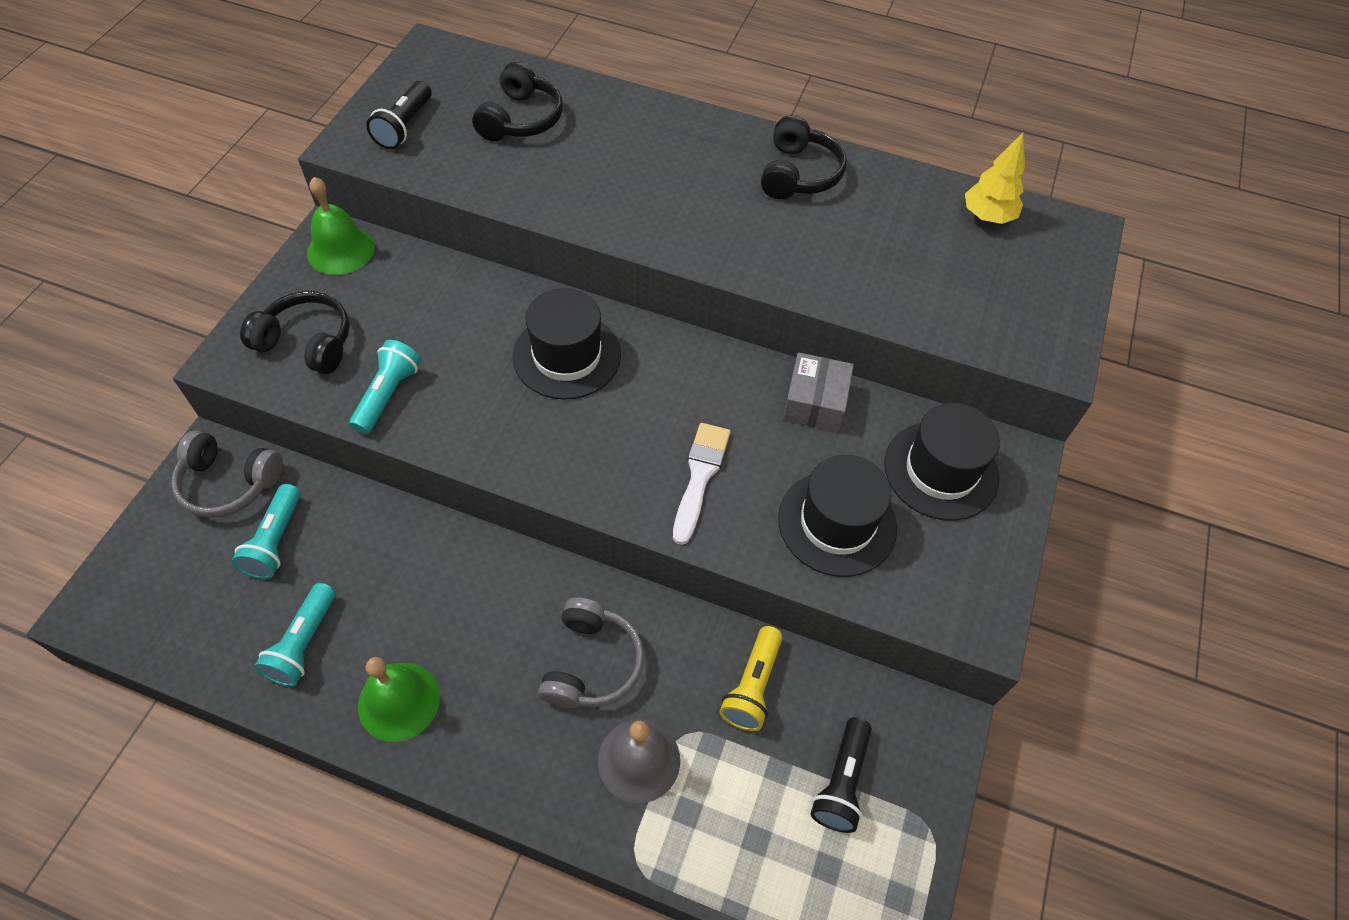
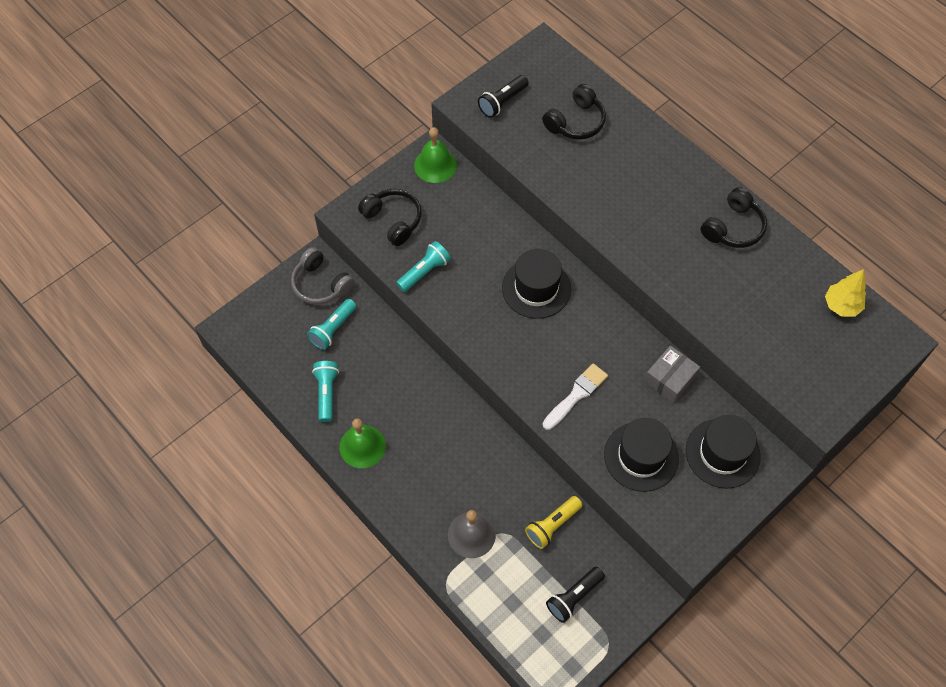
camera: 30 degrees right, 5 degrees up
(304, 643) = (326, 393): turquoise flashlight -> turquoise flashlight turned 135 degrees clockwise
(591, 663) = (471, 473): grey headphones -> none

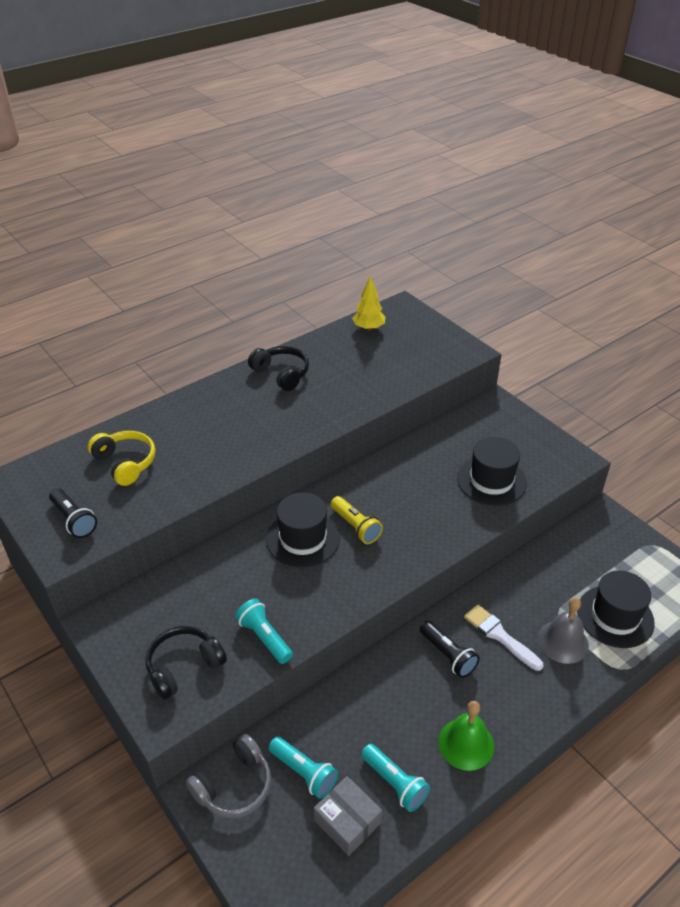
camera: 85 degrees left, 20 degrees down
(326, 393) = (394, 783): turquoise flashlight -> turquoise flashlight turned 135 degrees counterclockwise
(435, 165) = (115, 618): green bell -> none
(552, 525) = (545, 574): yellow flashlight -> yellow flashlight (355, 527)
(574, 597) = (614, 565): black flashlight -> black flashlight (448, 655)
(576, 122) = (125, 463): black headphones -> yellow headphones
(576, 395) = (428, 519): white brush -> white brush (500, 636)
(670, 379) = (413, 453): grey box -> grey box (347, 821)
(722, 453) = (485, 430): black hat -> black hat (615, 616)

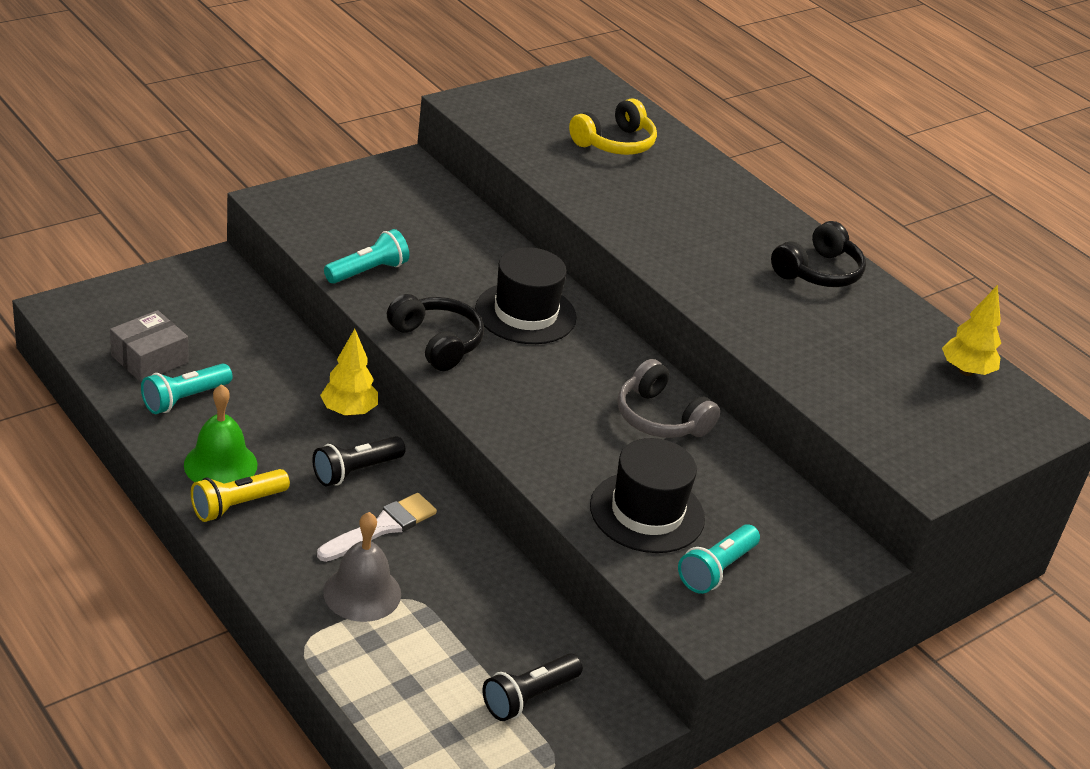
camera: 85 degrees right, 5 degrees down
(74, 520) = (518, 110): black flashlight -> black flashlight (529, 697)
(184, 666) = (337, 216): black headphones -> black headphones (437, 342)
(234, 786) = (214, 287): grey headphones -> grey headphones (660, 418)
(304, 772) = (217, 334): turquoise flashlight -> turquoise flashlight (716, 570)
(355, 527) = (546, 360): yellow flashlight -> yellow flashlight (237, 505)
(383, 666) = (348, 411): none -> yellow tree
(615, 616) = (402, 666): black hat -> none

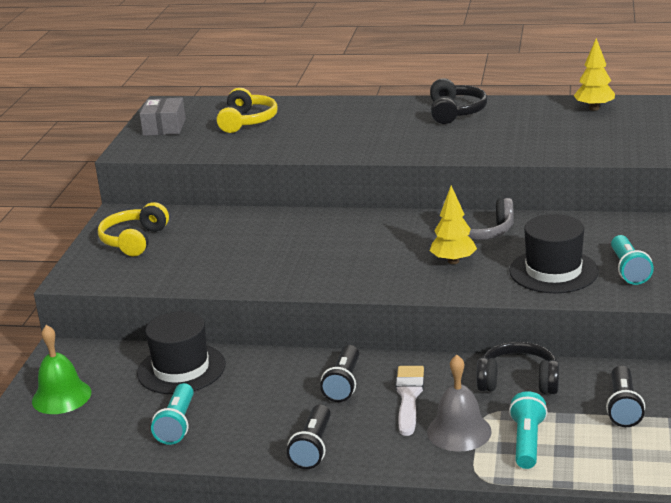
camera: 35 degrees left, 10 degrees down
(149, 359) = (114, 422): grey box -> grey box (164, 127)
(220, 464) = (264, 437): green bell -> green bell (61, 396)
(237, 505) = (313, 448): yellow flashlight -> black flashlight
(348, 411) = (284, 361): yellow tree -> yellow tree (453, 261)
(368, 271) = (200, 273): turquoise flashlight -> turquoise flashlight (527, 442)
(376, 200) = (134, 240): none -> yellow headphones
(437, 342) = (305, 277): black headphones -> black headphones (518, 381)
(525, 313) = (323, 235): black hat -> black hat (181, 369)

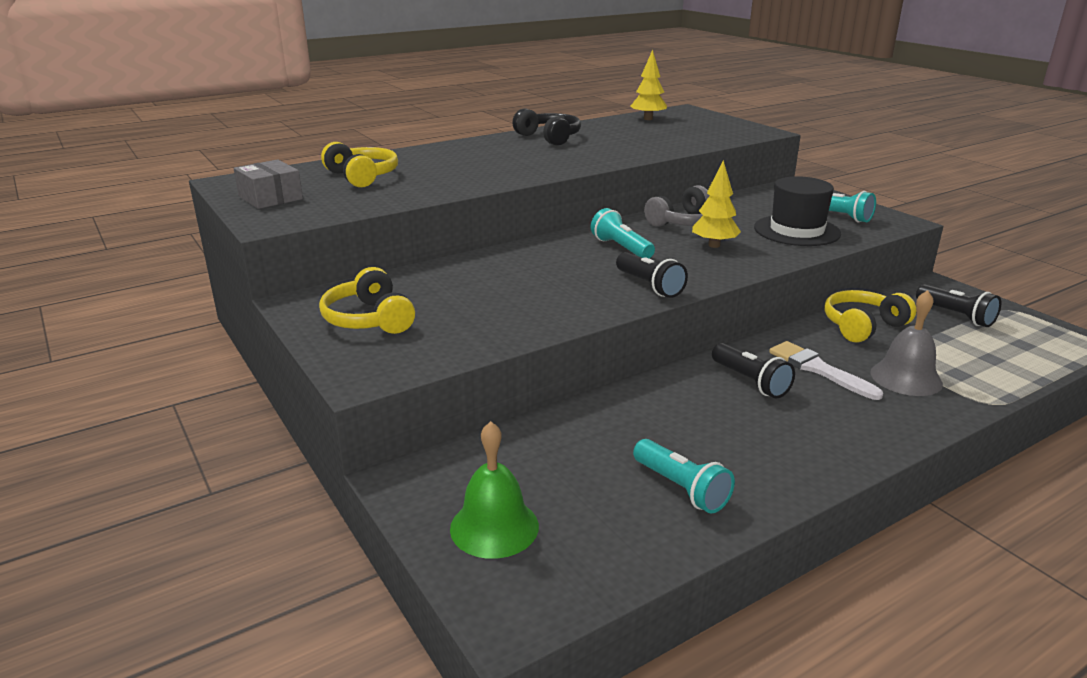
camera: 45 degrees left, 0 degrees up
(181, 369) = (579, 435): black hat -> none
(313, 448) = (839, 445): black flashlight -> black flashlight (649, 286)
(518, 381) = (862, 326): black headphones -> yellow headphones
(527, 442) = (960, 364): turquoise flashlight -> turquoise flashlight (621, 248)

